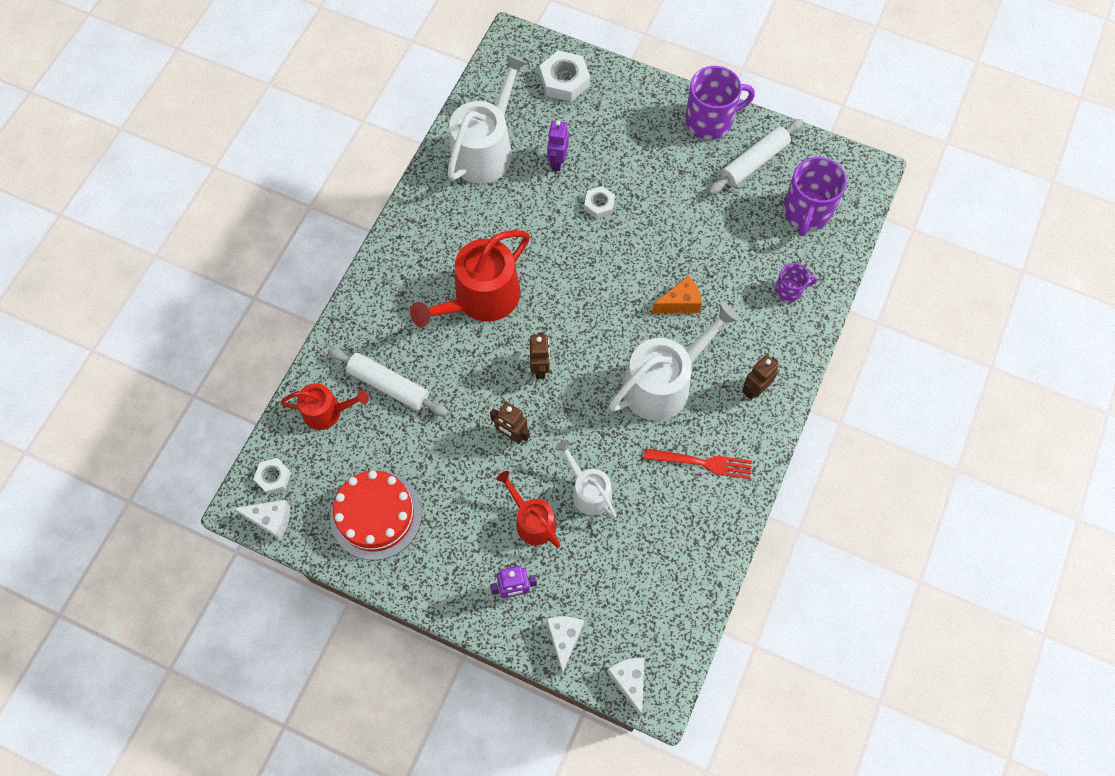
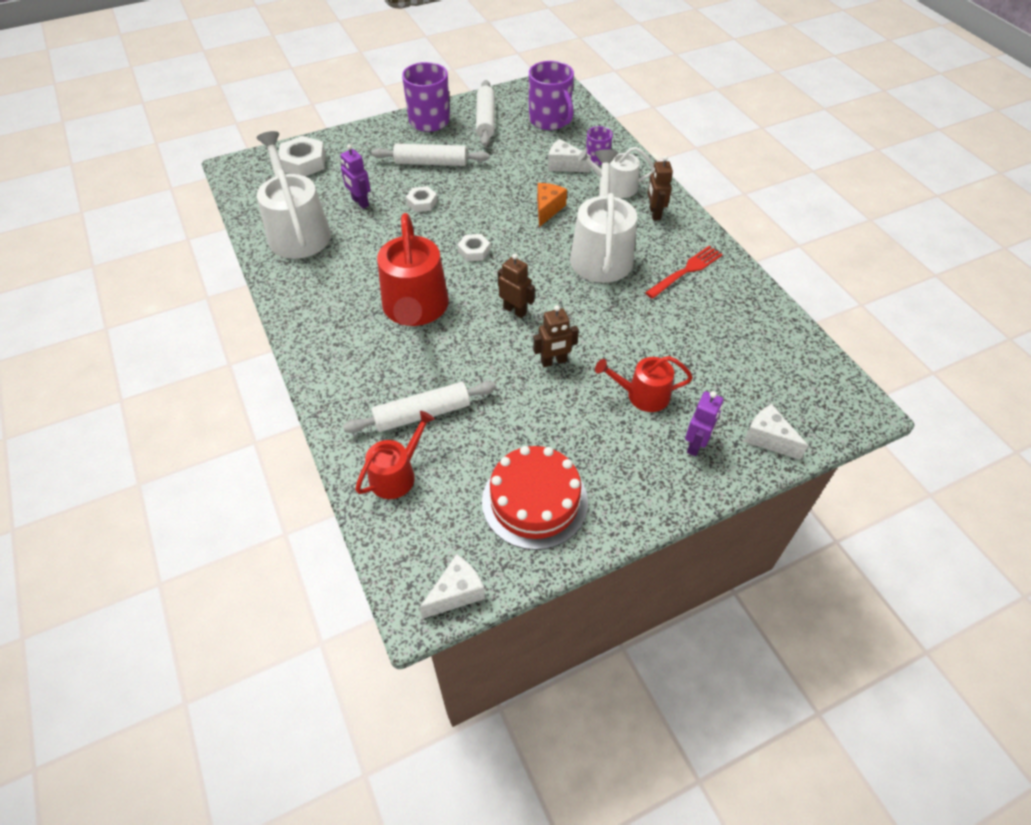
camera: 50 degrees left, 15 degrees down
(273, 477) = (415, 561): white nut -> white nut (474, 251)
(588, 491) = (649, 346): white watering can -> white watering can (616, 187)
(629, 681) = (838, 420): white cheese -> white cheese (564, 165)
(654, 169) = (431, 163): none -> white rolling pin

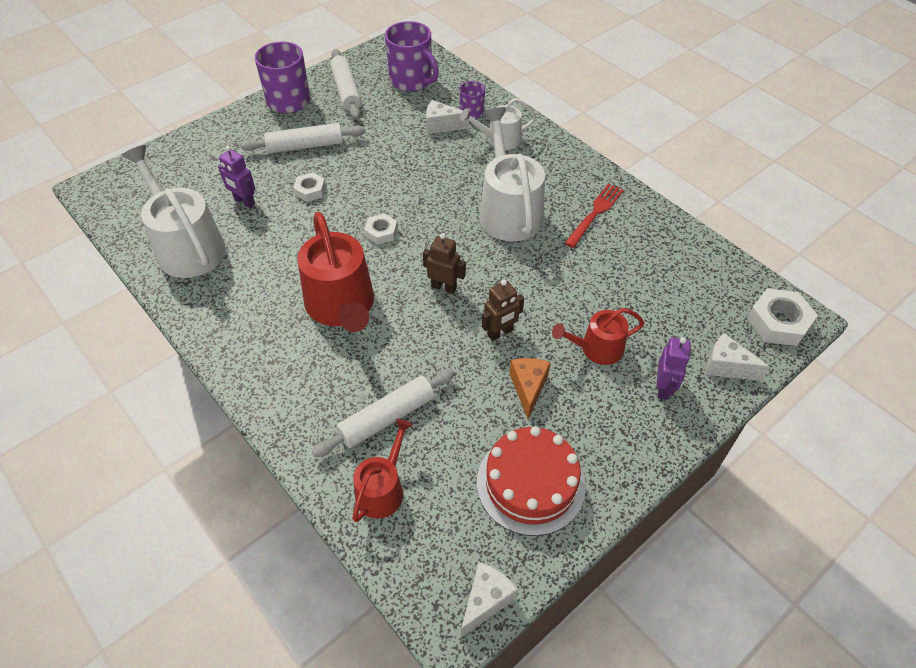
camera: 15 degrees left, 0 degrees up
(303, 162) = (168, 169): white nut -> white nut (778, 322)
(547, 209) = (440, 175): orange cheese -> orange cheese (528, 388)
(654, 213) = (546, 160): brown robot -> none

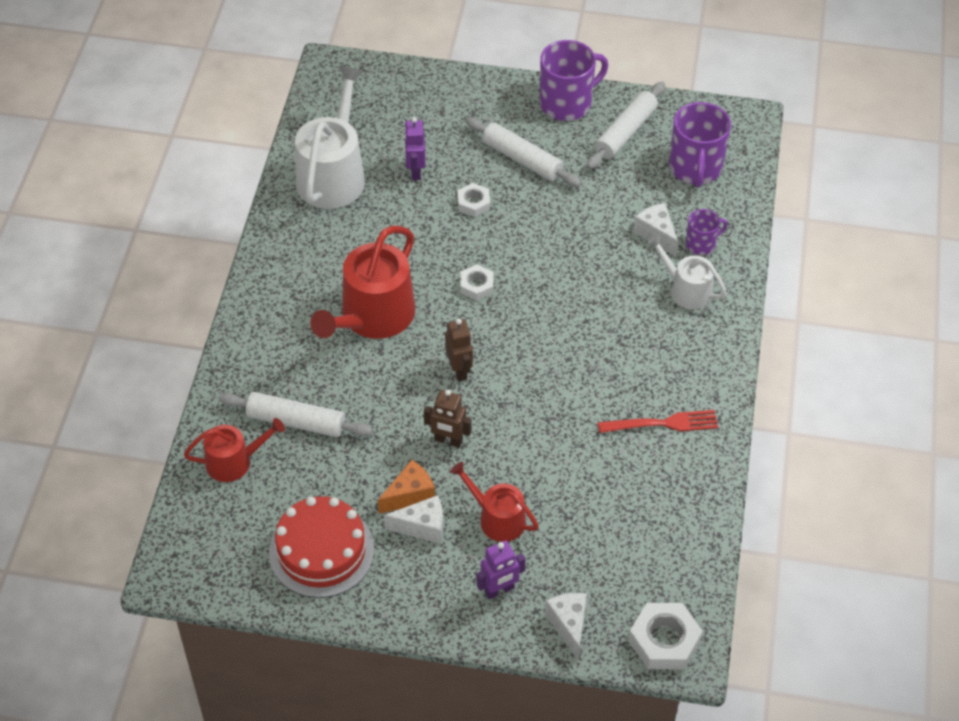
camera: 50 degrees right, 0 degrees up
(486, 601) = (202, 582): white cheese -> white cheese (422, 527)
(508, 211) = (596, 357): white watering can -> none

